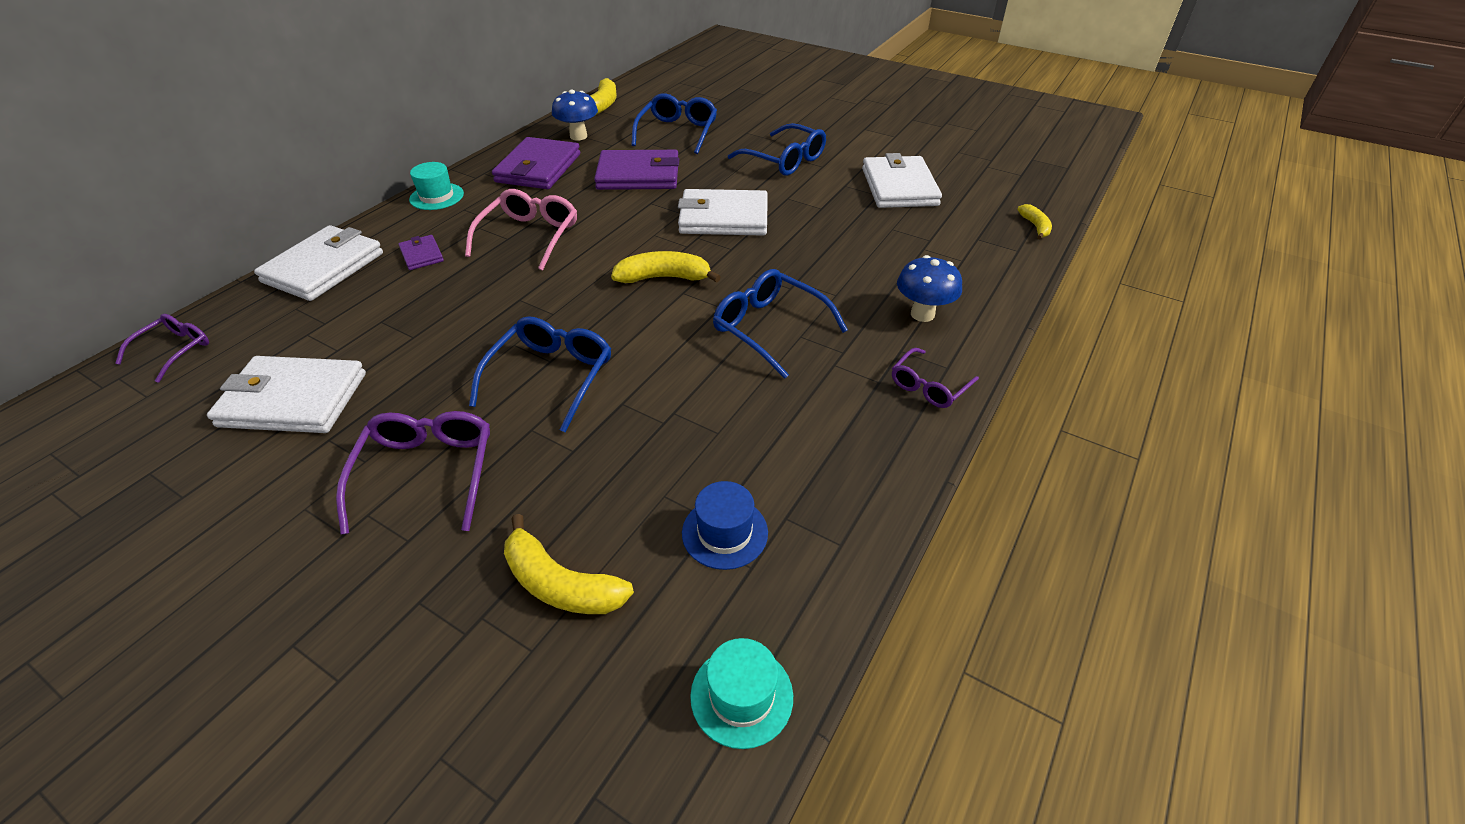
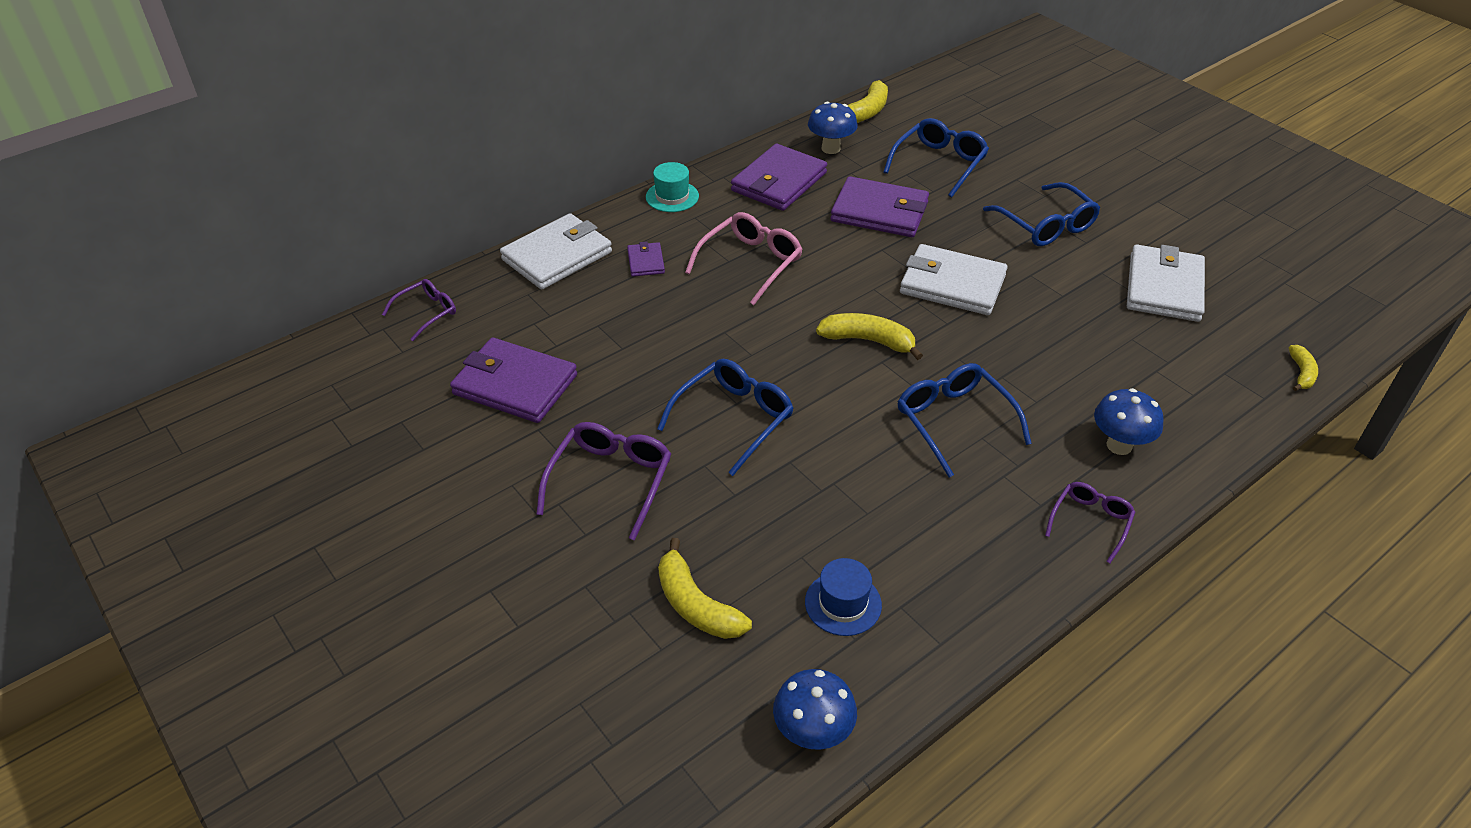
camera: 20 degrees right, 0 degrees up
(293, 400) = (515, 385): white wallet -> purple wallet
(741, 696) = (812, 734): turquoise hat -> blue mushroom
(929, 386) = (1090, 522): purple glasses -> purple glasses turned 150 degrees clockwise

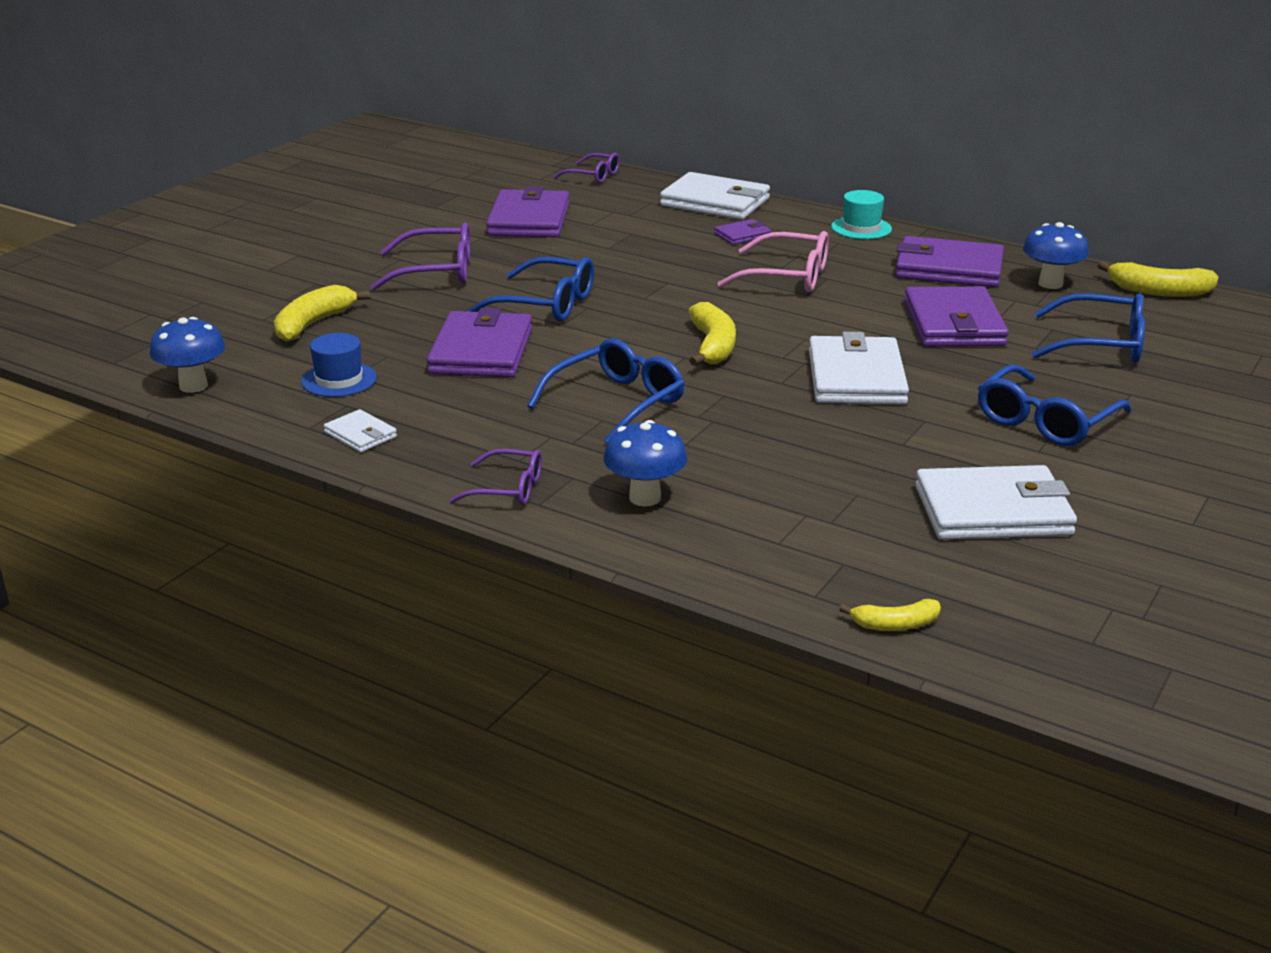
camera: 70 degrees right, 15 degrees down
(819, 485) = (481, 351): none -> purple wallet
(967, 605) = (360, 435): none -> white wallet

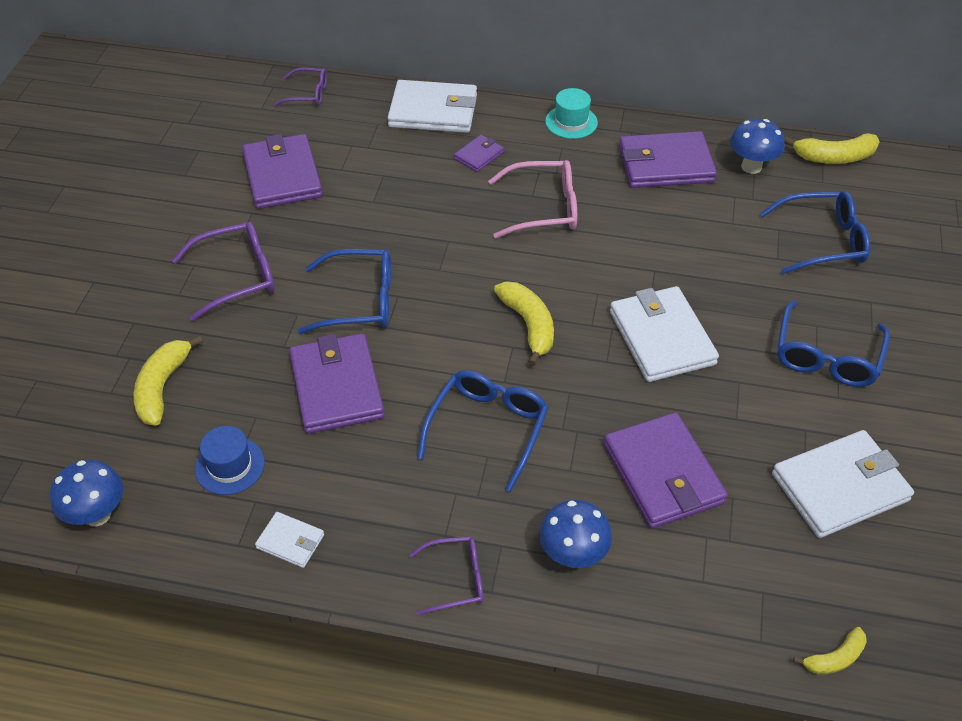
camera: 20 degrees left, 20 degrees up
(954, 324) = (703, 242): purple wallet -> purple wallet (663, 474)

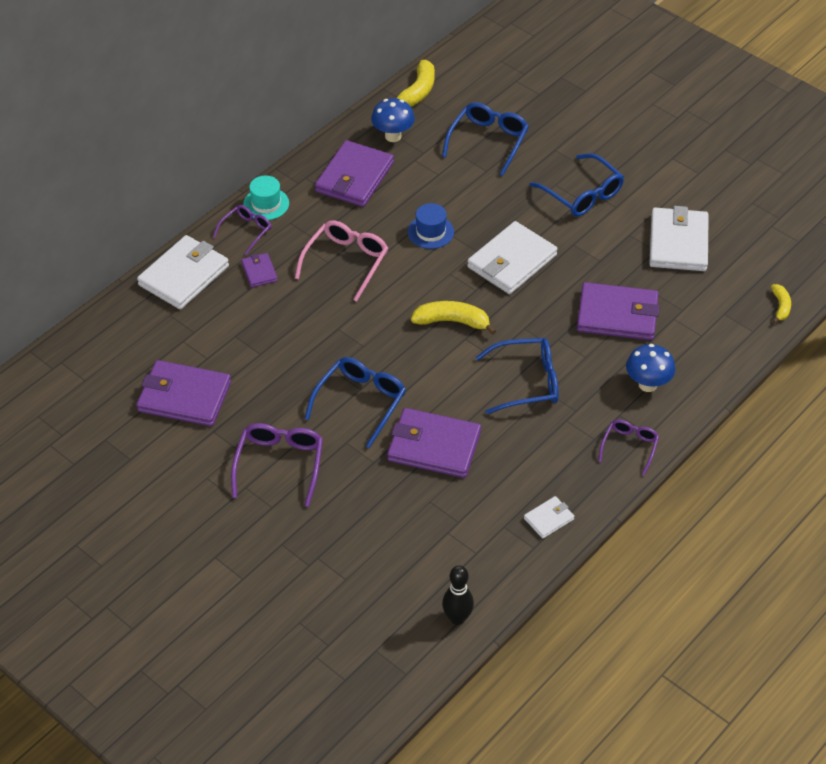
camera: 60 degrees left, 0 degrees up
(97, 514) = (457, 618): blue mushroom -> black bowling pin
(162, 387) = (362, 546): yellow banana -> none
(230, 466) = (464, 530): blue hat -> blue hat (430, 232)
(308, 94) = (92, 343): purple glasses -> purple glasses (246, 231)
(487, 429) = (526, 382): blue glasses -> blue glasses turned 120 degrees clockwise
(661, 337) = (512, 261): white wallet -> white wallet turned 60 degrees counterclockwise

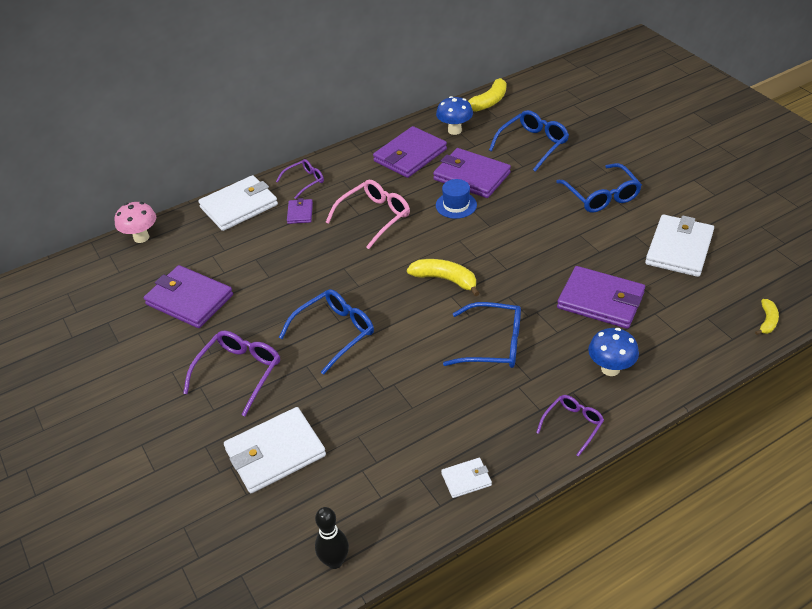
camera: 20 degrees right, 5 degrees down
(88, 334) = (141, 237): none -> pink mushroom
(266, 204) = (330, 164): turquoise hat -> none
(433, 446) = (383, 385): purple wallet -> purple wallet (471, 176)
(512, 261) = (518, 239): white wallet -> white wallet (275, 453)

